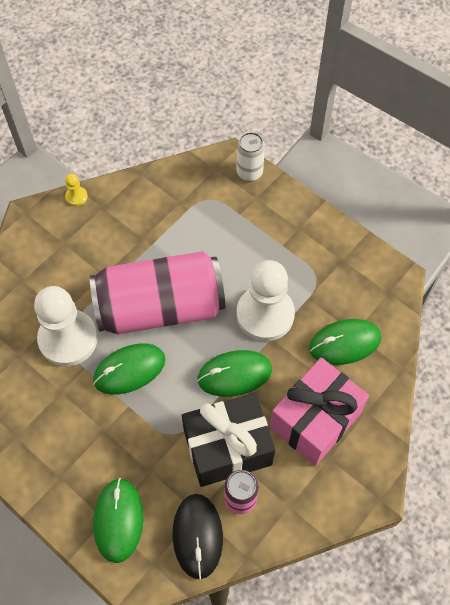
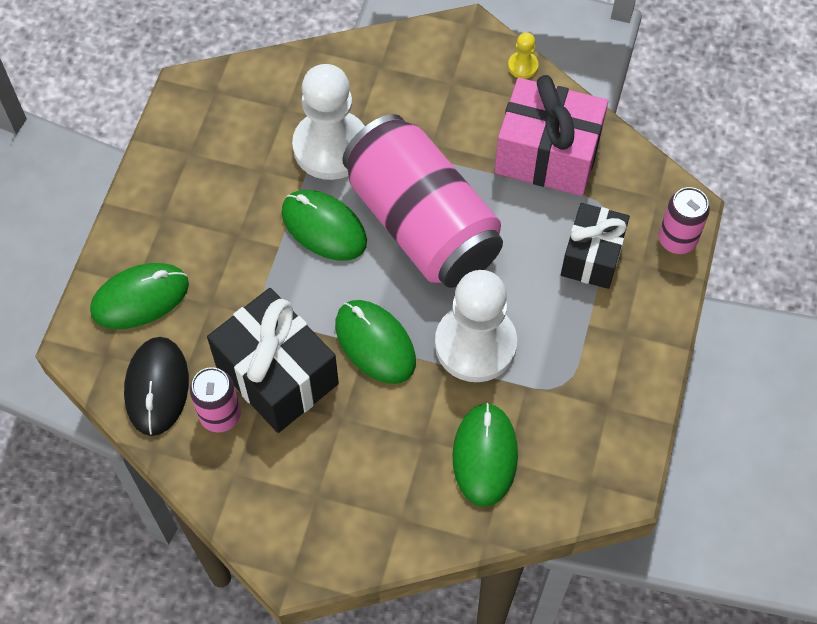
camera: 65 degrees right, 0 degrees up
(197, 536) = (157, 387): black mouse -> black mouse turned 60 degrees counterclockwise
(237, 222) = (592, 256): none -> black gift
(249, 172) = (677, 240): white can -> pink can
(315, 420) = (360, 460): pink gift -> pink gift (547, 155)
(345, 343) = (485, 456): green mouse -> green mouse turned 45 degrees clockwise

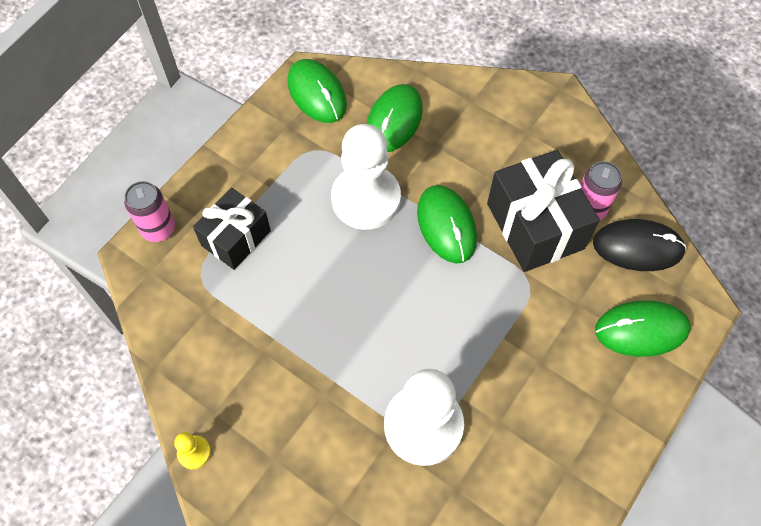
camera: 160 degrees left, 0 degrees up
(157, 387) = (637, 247): black mouse -> black mouse turned 75 degrees clockwise
(324, 227) = (456, 342): green mouse -> green mouse (316, 93)
(422, 223) = (367, 316): pink can -> none
(547, 155) = (222, 344): pink gift -> none

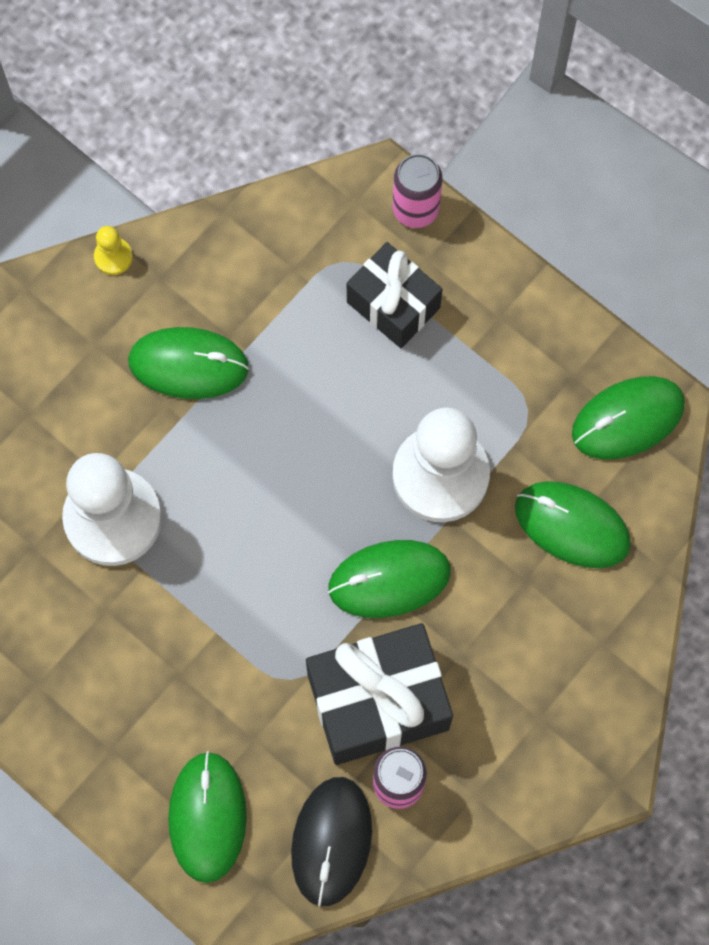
camera: 95 degrees right, 10 degrees up
(289, 380) = (188, 365): none -> green mouse

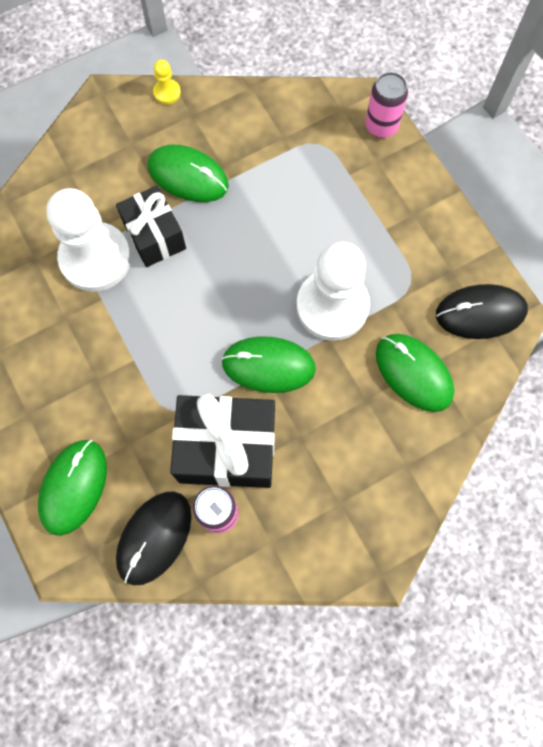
camera: 20 degrees right, 0 degrees up
(393, 305) = (342, 182): black gift -> black gift (154, 236)
(627, 419) = (480, 313): green mouse -> black mouse

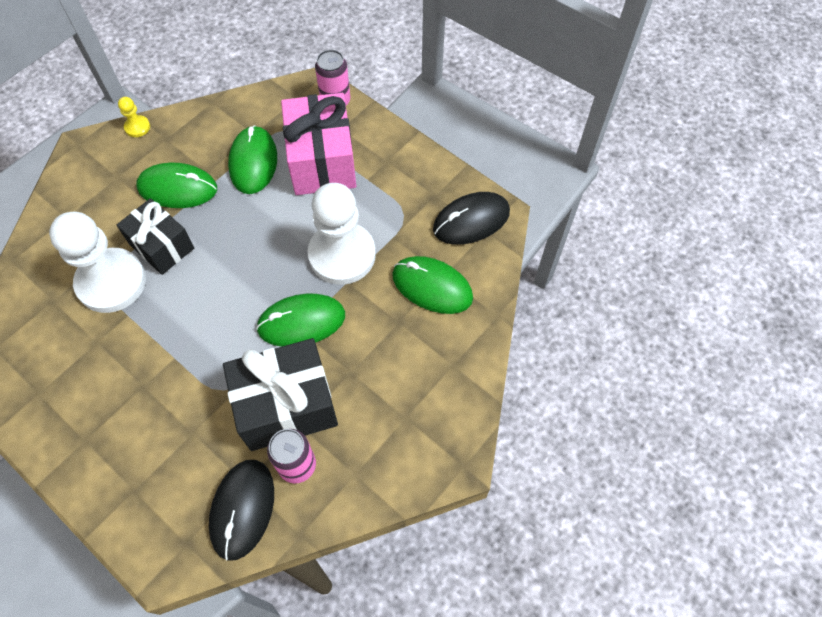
camera: 20 degrees left, 10 degrees down
(74, 487) = (149, 490): green mouse -> green mouse (253, 162)
(345, 193) = (322, 161): none -> pink gift

